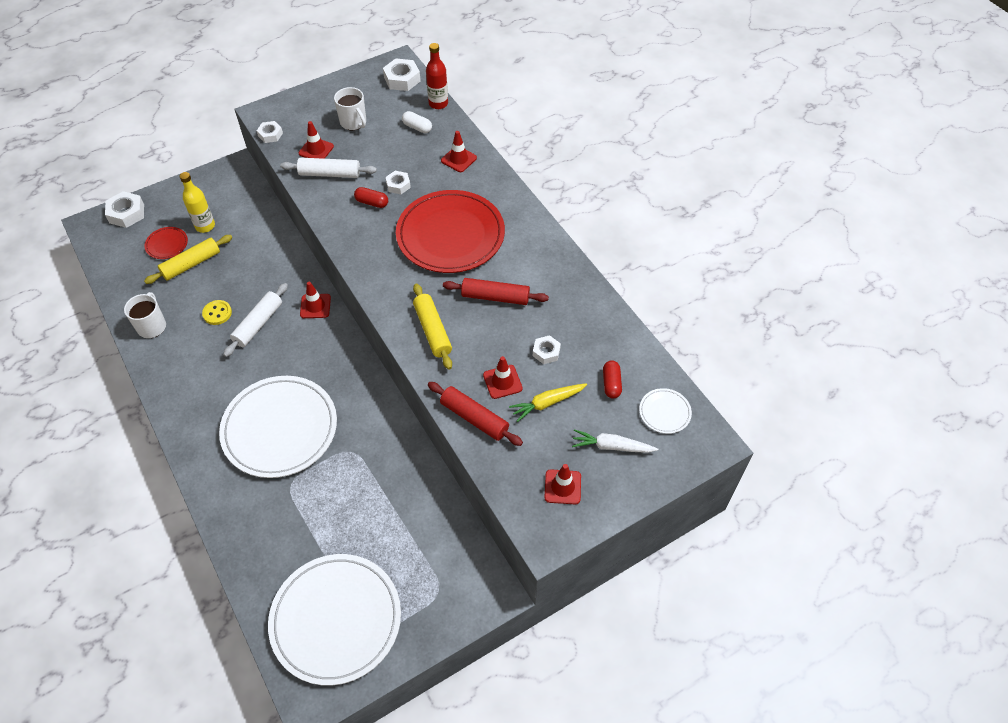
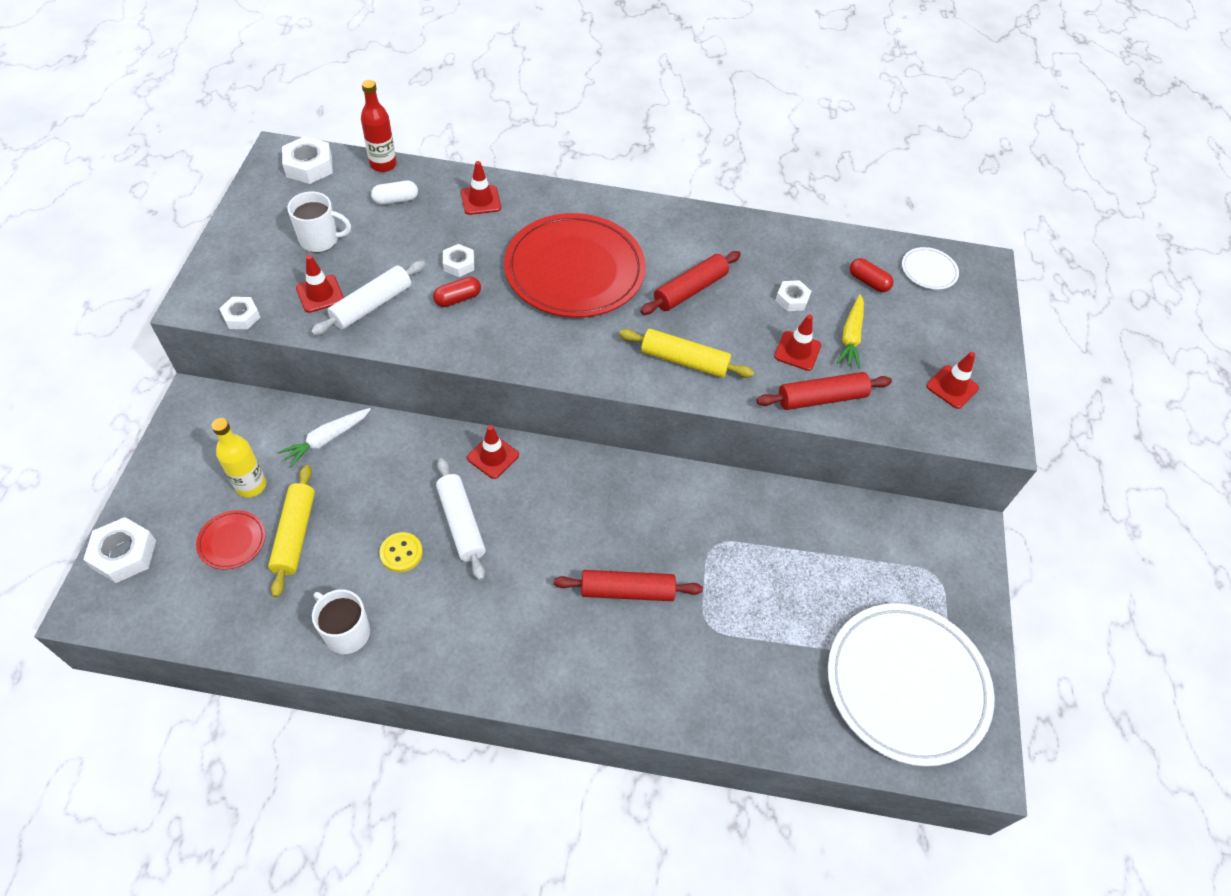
camera: 55 degrees left, 0 degrees up
(280, 429) = (627, 591): white plate -> red rolling pin
(611, 446) = (936, 327): white carrot -> white carrot (326, 440)

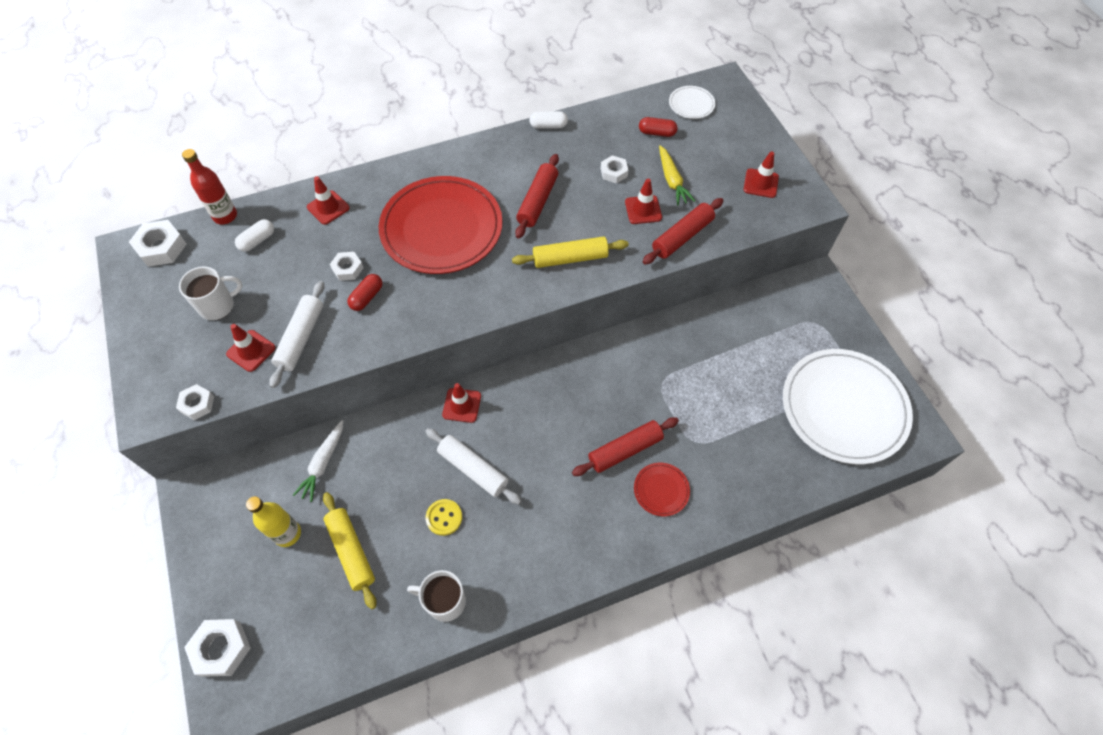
camera: 25 degrees left, 5 degrees up
(232, 541) = (304, 586): red plate -> red plate (661, 490)
(754, 223) = (548, 126): none -> white capsule

